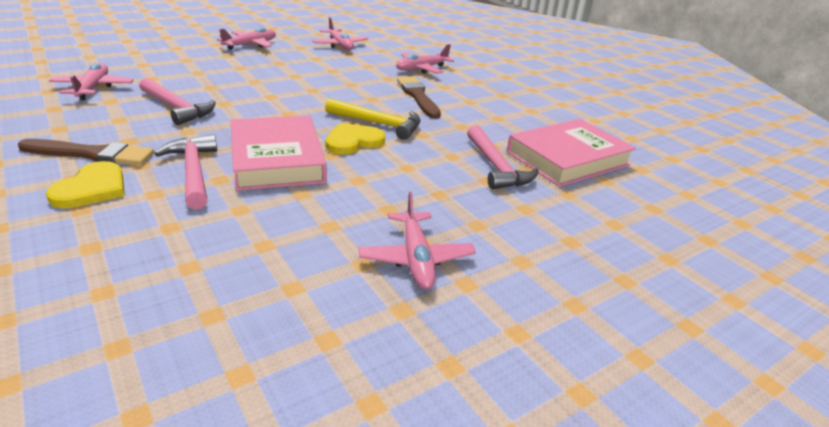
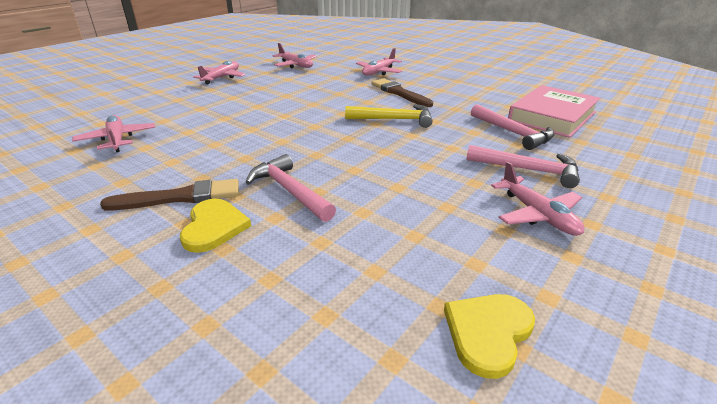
camera: 15 degrees left, 0 degrees up
(177, 108) = (214, 141): pink hammer -> pink hammer (528, 170)
(277, 159) = (347, 164): pink book -> none
(353, 141) = (390, 137): yellow heart -> yellow heart (488, 333)

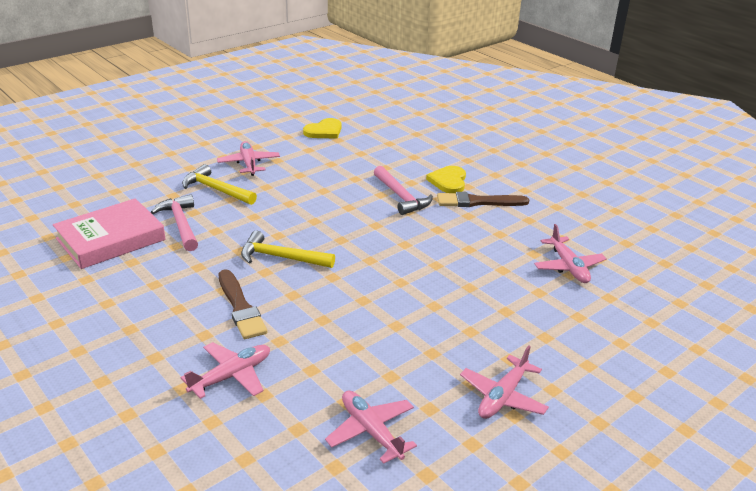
camera: 170 degrees left, 0 degrees up
(528, 170) = (216, 190): pink hammer -> yellow hammer

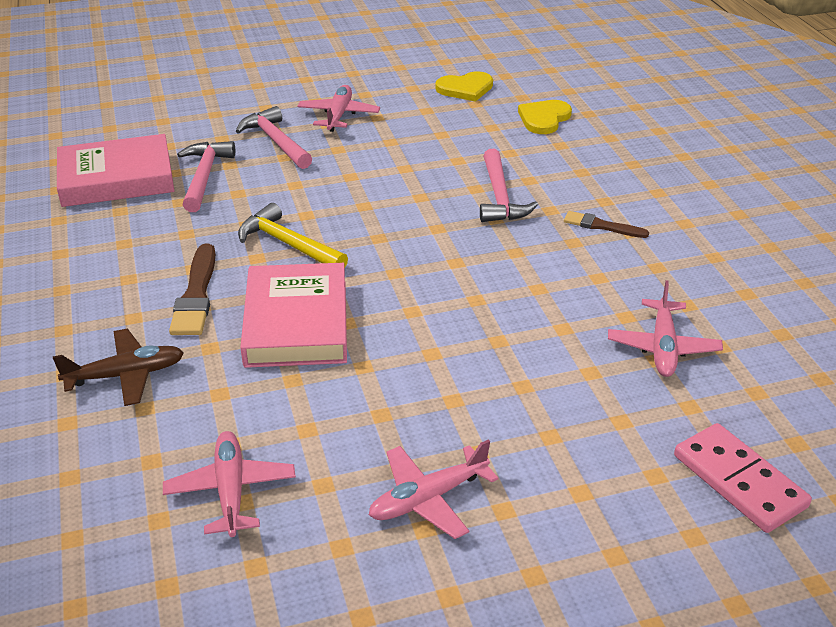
camera: 25 degrees right, 5 degrees up
(216, 190) = (276, 141): yellow hammer -> pink hammer
(231, 376) = (126, 375): pink plane -> brown plane
(328, 308) = (296, 323): none -> pink book
(448, 181) = (582, 189): yellow heart -> yellow heart (544, 119)
(478, 202) = (601, 226): brown brush -> brown brush, size x0.63
(667, 333) = (739, 481): none -> pink domino

